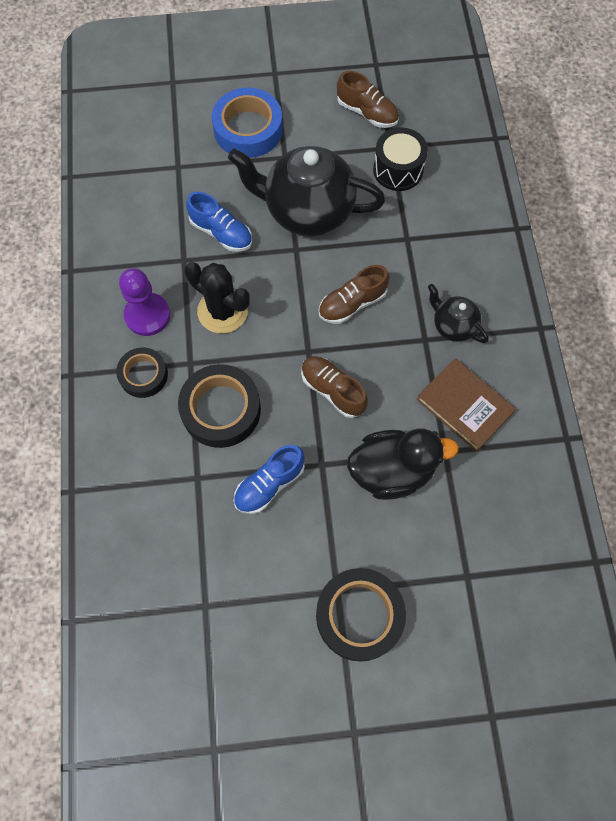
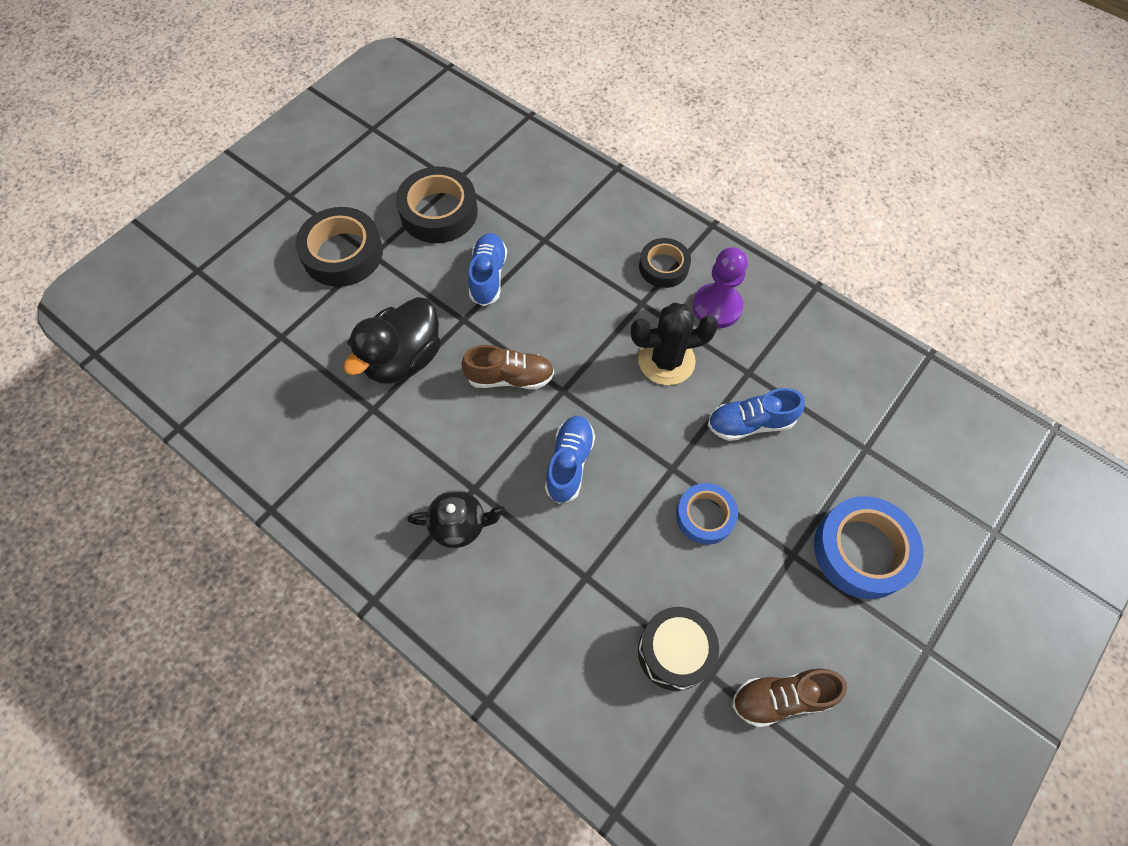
camera: 135 degrees right, 5 degrees down
(221, 409) = (579, 292): black tape -> black tape (439, 212)
(307, 211) = (705, 516): black teapot -> blue tape
(352, 303) = (569, 463): brown shoe -> blue shoe
(464, 406) = (387, 459): brown book -> none

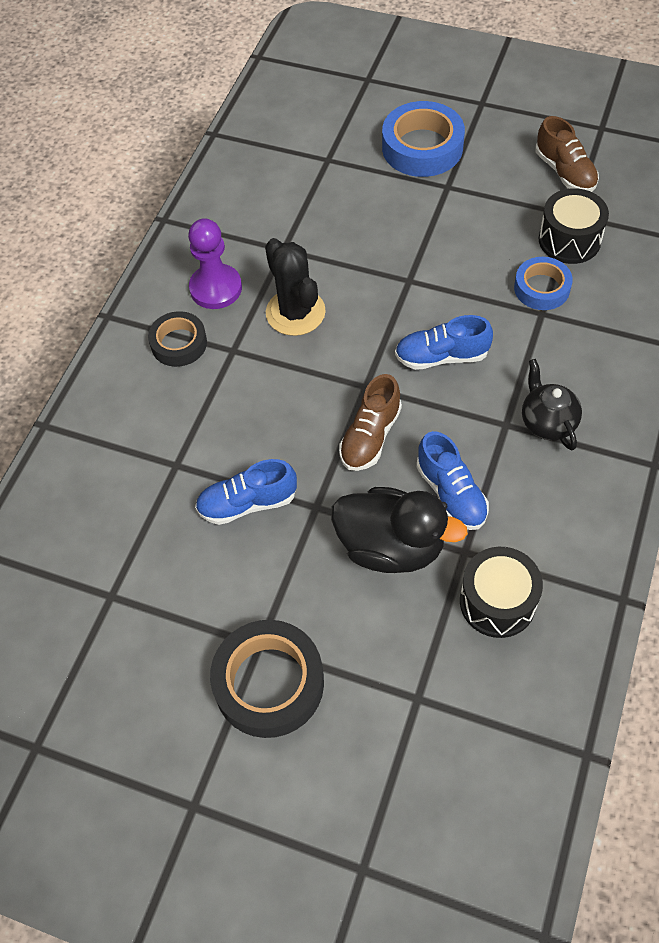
camera: 105 degrees left, 5 degrees down
(320, 415) = (497, 602): none -> black drum
(439, 212) = (167, 594): black tape -> none
(510, 377) = (370, 436): brown shoe -> brown shoe turned 135 degrees counterclockwise
(705, 516) = (443, 247): blue tape -> blue tape (541, 288)
(750, 423) = (337, 236): blue shoe -> blue shoe (451, 493)

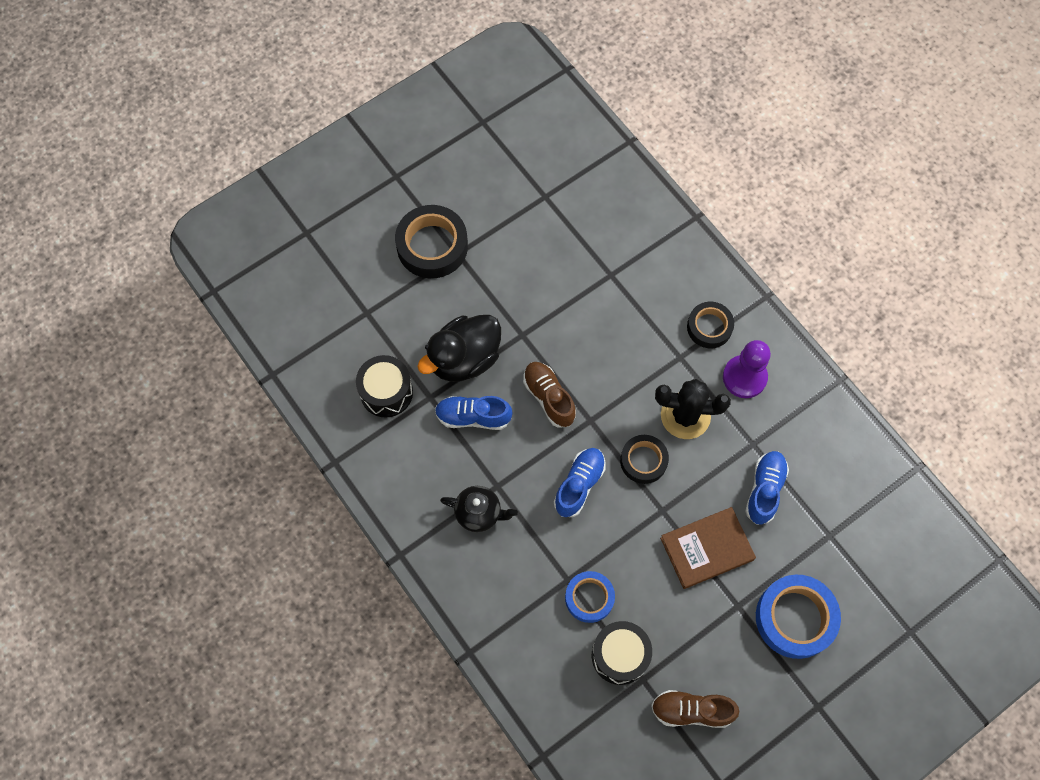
camera: 120 degrees right, 10 degrees up
(247, 503) = (553, 299): blue shoe -> blue shoe (764, 490)
(371, 320) = (643, 461): none -> black tape
(415, 231) = (707, 549): none -> brown book

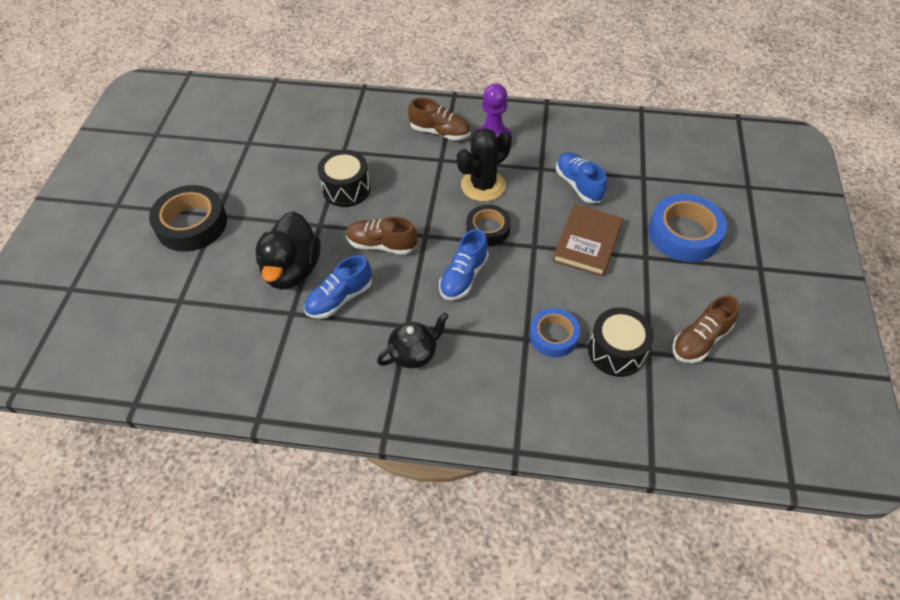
camera: 45 degrees left, 15 degrees down
(386, 392) = (252, 337): black drum -> black drum (346, 189)
(579, 485) = (463, 276): blue shoe -> blue shoe turned 135 degrees counterclockwise
(709, 327) = (440, 132): black tape -> brown shoe

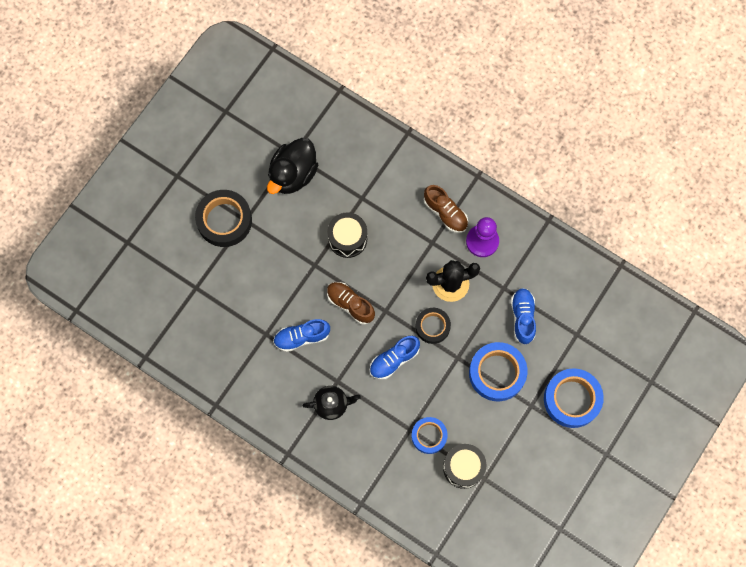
camera: 25 degrees right, 20 degrees up
(292, 270) = (279, 297): black duck -> black duck (293, 174)
(587, 243) = (497, 373): brown book -> blue tape
(700, 340) = (524, 487): brown shoe -> none

